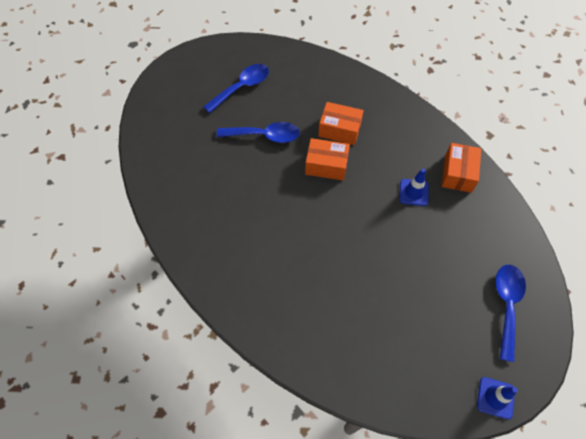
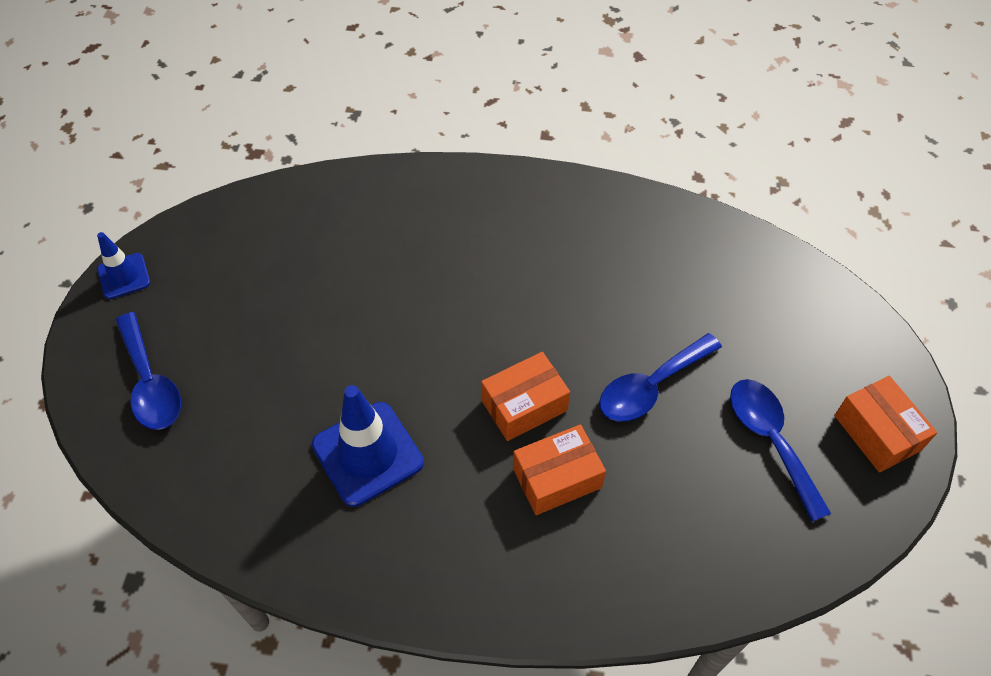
camera: 140 degrees right, 5 degrees down
(242, 87) = (770, 440): blue spoon -> blue spoon turned 150 degrees clockwise
(413, 192) = (367, 454): blue traffic cone -> blue traffic cone, size x1.73
(458, 173) = (318, 536): orange box -> orange box (877, 432)

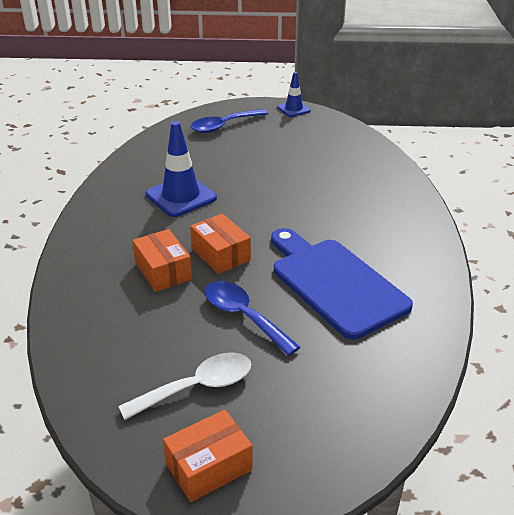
camera: 85 degrees right, 20 degrees down
(592, 287) = (334, 283): none -> blue cutting board
(770, 440) = (197, 387): blue spoon -> white spoon

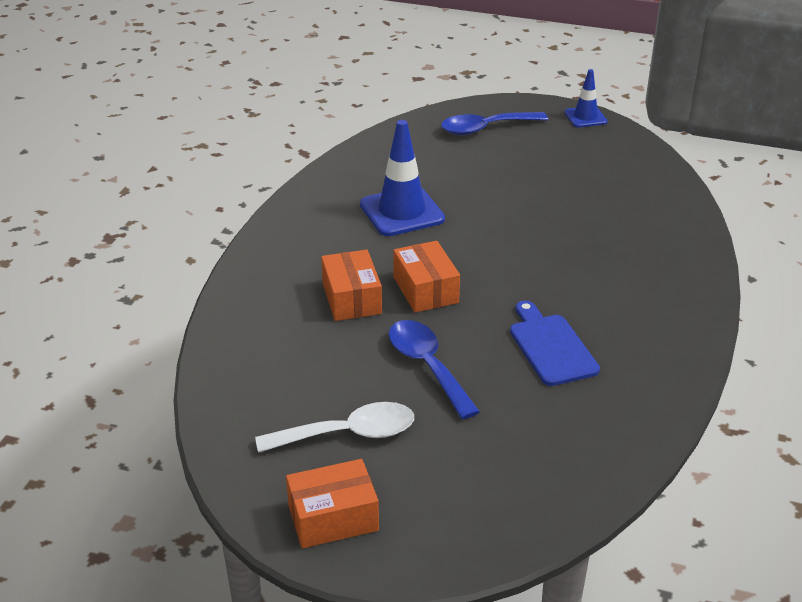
camera: 15 degrees right, 0 degrees up
(334, 283) = (550, 347): blue cutting board -> blue cutting board, size x0.59

